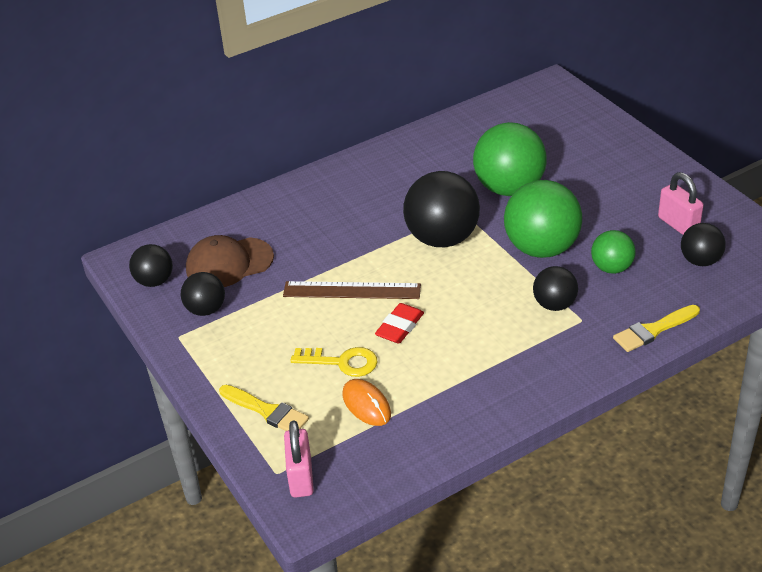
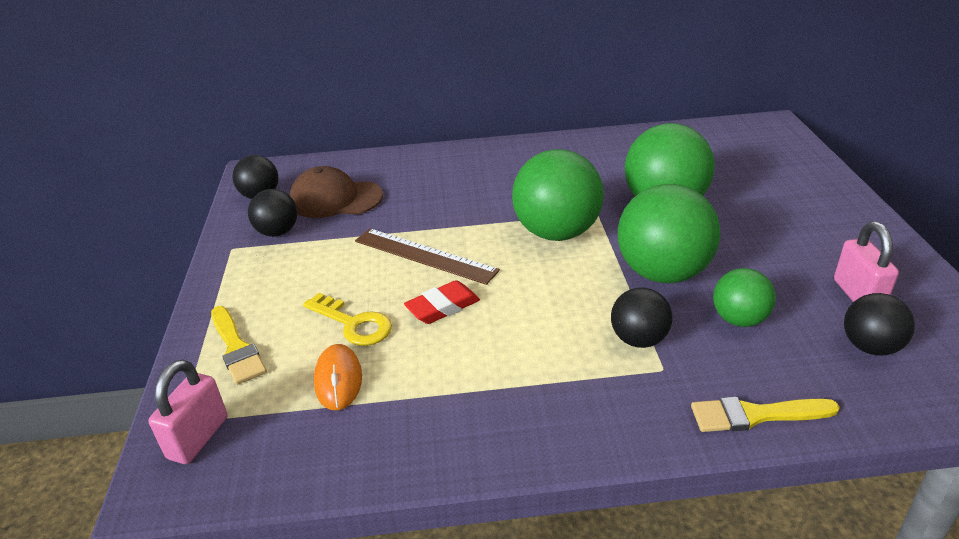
camera: 25 degrees right, 5 degrees down
(442, 238) = (556, 232): black ball -> green ball

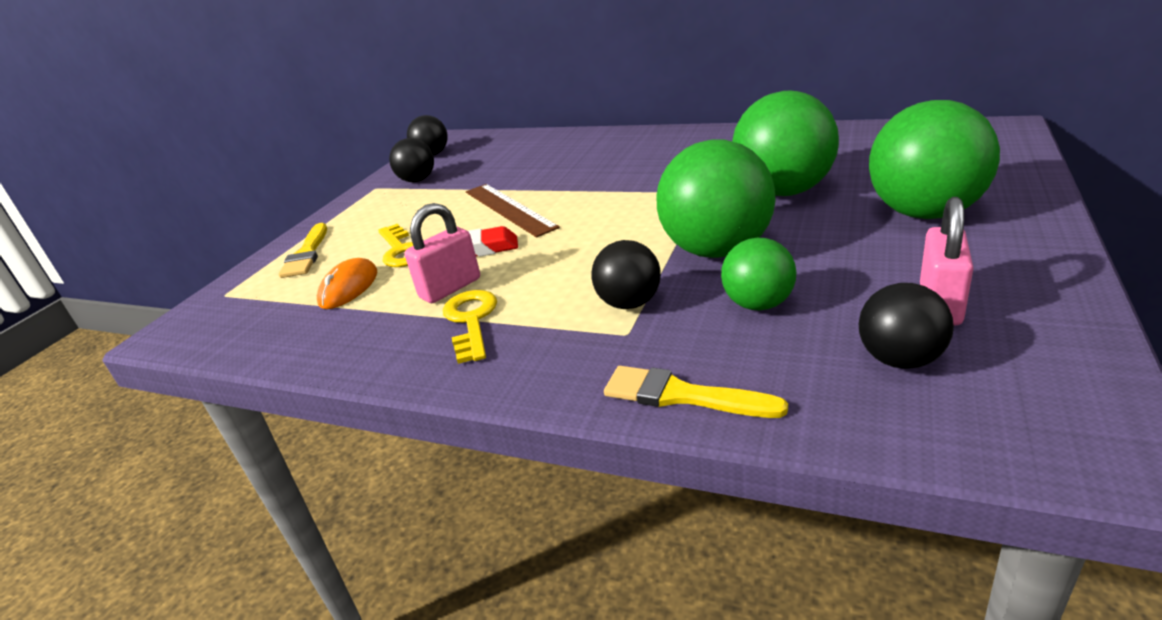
camera: 30 degrees right, 5 degrees down
(198, 437) = (222, 307): pink padlock -> pink padlock (450, 288)
(335, 199) = (484, 161): brown cap -> none
(512, 388) = (471, 321): none -> yellow key
(556, 232) = (644, 204): green ball -> green ball (925, 213)

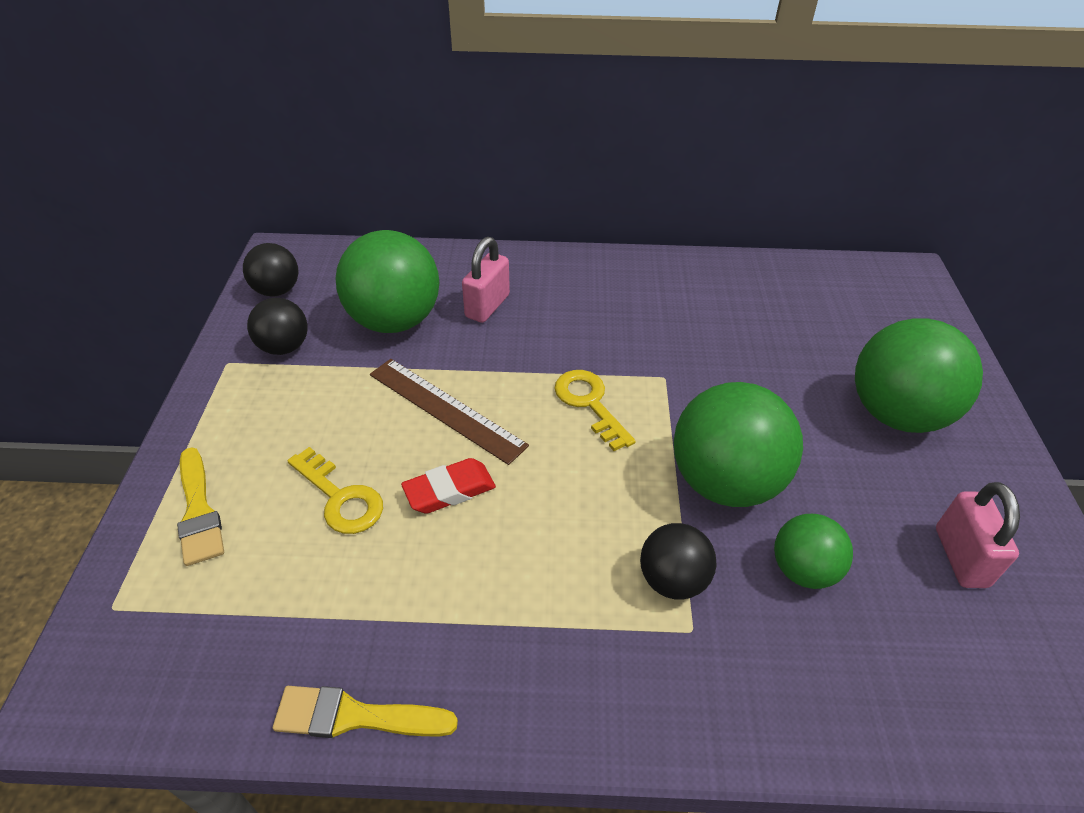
camera: 25 degrees left, 15 degrees up
(349, 288) = (304, 578): orange mouse -> none
(450, 288) = (446, 569): pink padlock -> pink padlock (487, 306)
(471, 321) = (504, 628): yellow key -> yellow key (590, 404)
(681, 395) = (790, 723): yellow brush -> yellow brush (355, 716)
(783, 191) = (749, 377): green ball -> green ball (395, 321)
(900, 359) = (958, 641): black ball -> none

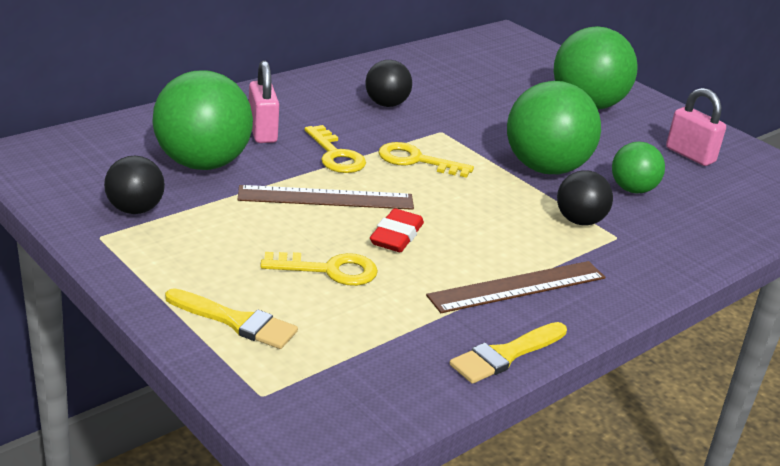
camera: 45 degrees left, 15 degrees down
(277, 290) = (61, 178): black ball -> black ball (386, 104)
(485, 630) = (517, 286): none -> brown ruler
(518, 361) = (335, 155): none -> yellow key

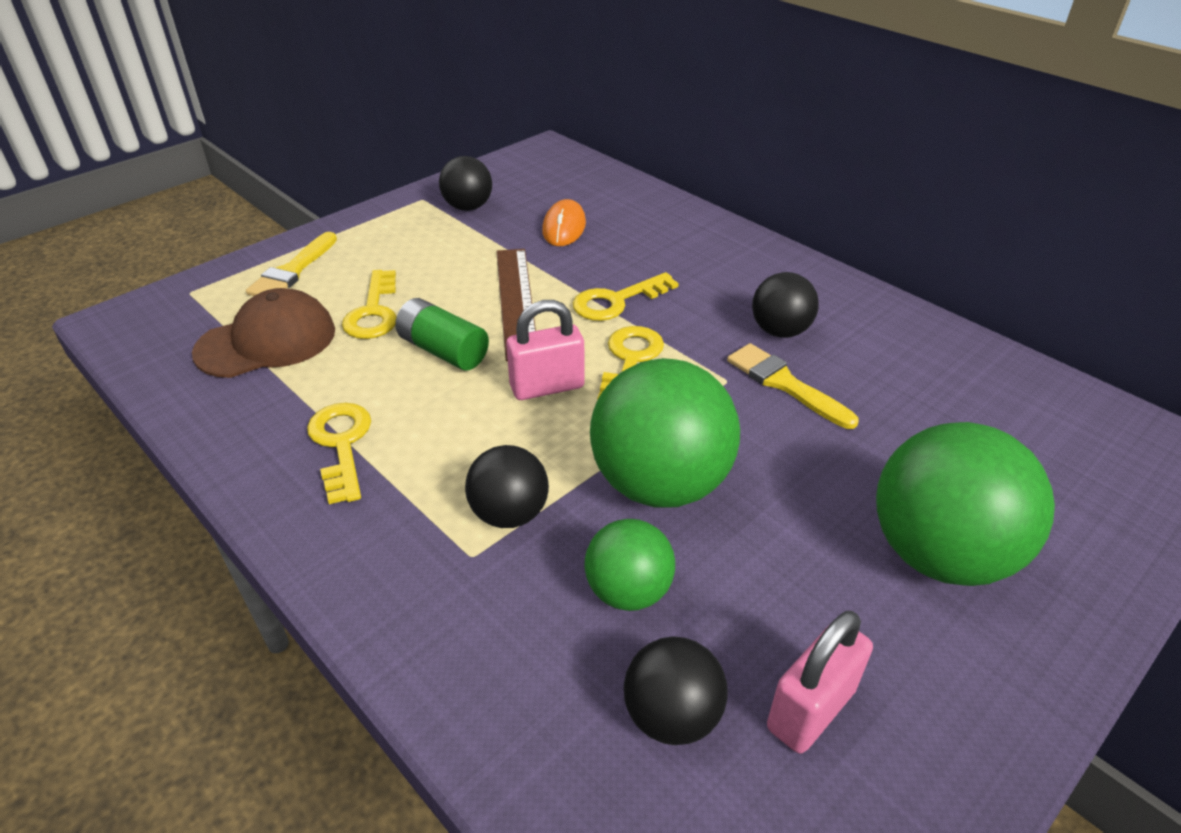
camera: 90 degrees right, 10 degrees up
(202, 163) = (564, 227): green ball -> orange mouse
(262, 132) = (649, 252): pink padlock -> pink padlock (547, 387)
(370, 332) = (267, 341): none -> brown cap
(396, 236) = (443, 351): red eraser -> green battery
(506, 355) = (211, 432): yellow brush -> yellow brush (784, 384)
(517, 286) = (341, 444): brown ruler -> yellow key
(706, 189) = (671, 715): none -> black ball

